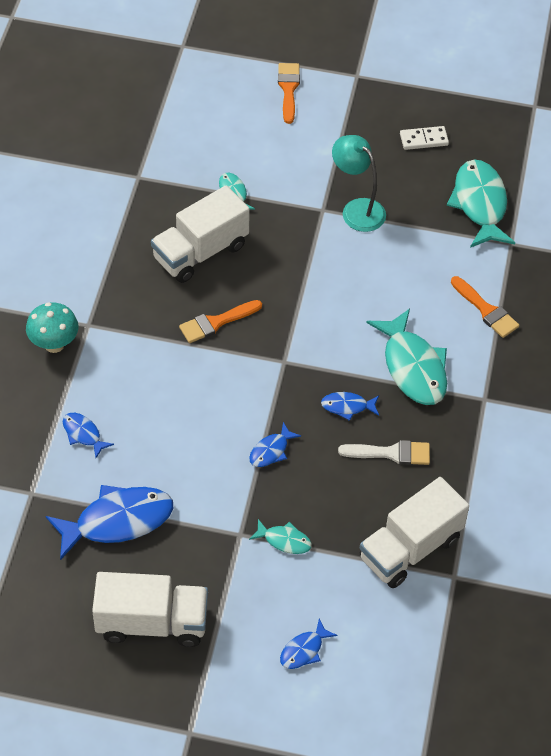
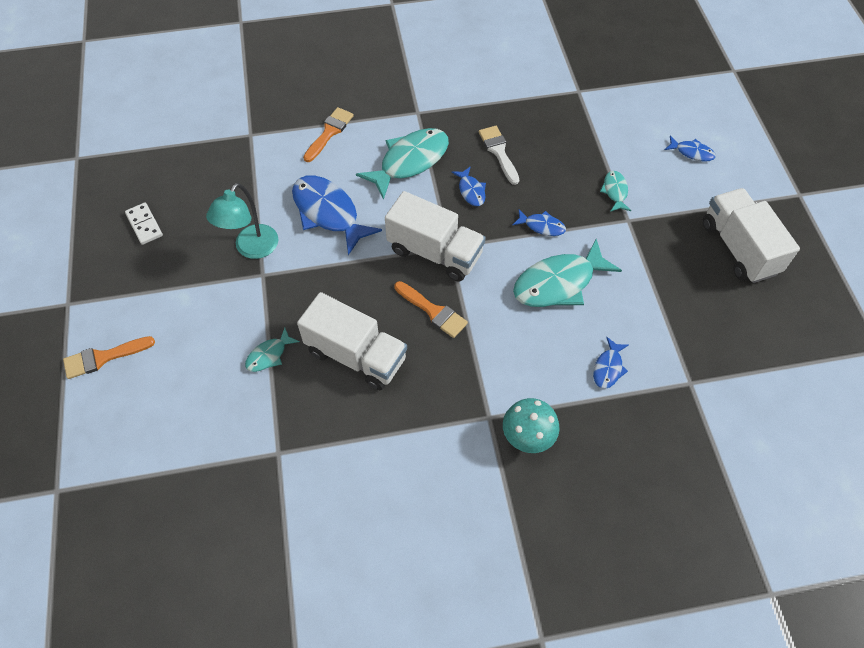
camera: 110 degrees left, 5 degrees up
(118, 521) = (672, 306): blue fish -> blue fish (328, 213)
(410, 548) = (572, 119): white truck -> white truck (435, 252)
(480, 204) = (212, 165): turquoise fish -> turquoise fish (558, 283)

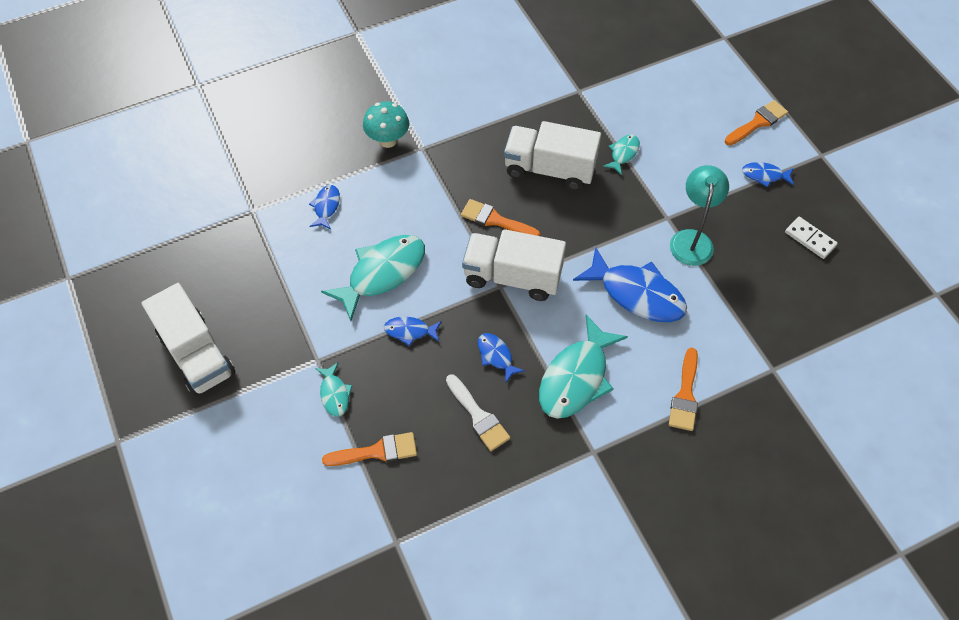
camera: 165 degrees right, 0 degrees up
(585, 145) = (377, 451): none -> orange brush
(692, 152) = (243, 473): blue fish -> blue fish (764, 175)

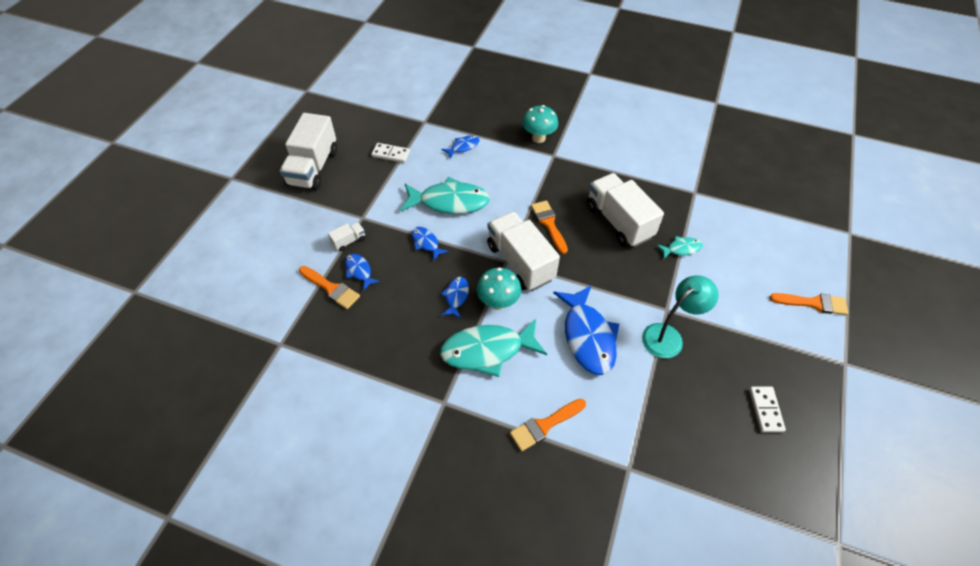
camera: 45 degrees right, 5 degrees down
(262, 273) = (391, 154): none -> white domino
(334, 394) = (349, 241): turquoise fish -> white truck
(478, 416) = (405, 320): white brush -> none
(536, 329) = (498, 302): none -> turquoise mushroom
(764, 175) = (777, 340): blue fish -> blue fish (359, 271)

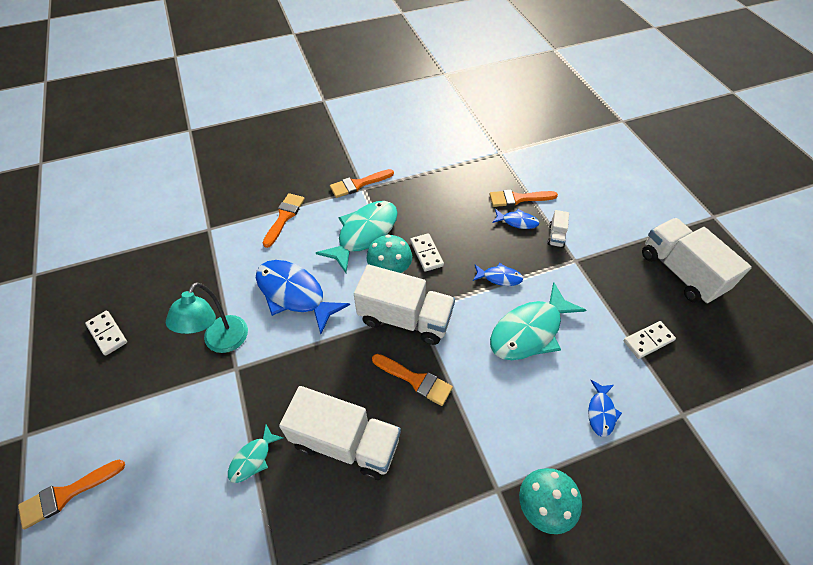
camera: 140 degrees right, 0 degrees up
(443, 411) = (358, 184): none -> orange brush
(456, 296) = (426, 253): blue fish -> white domino

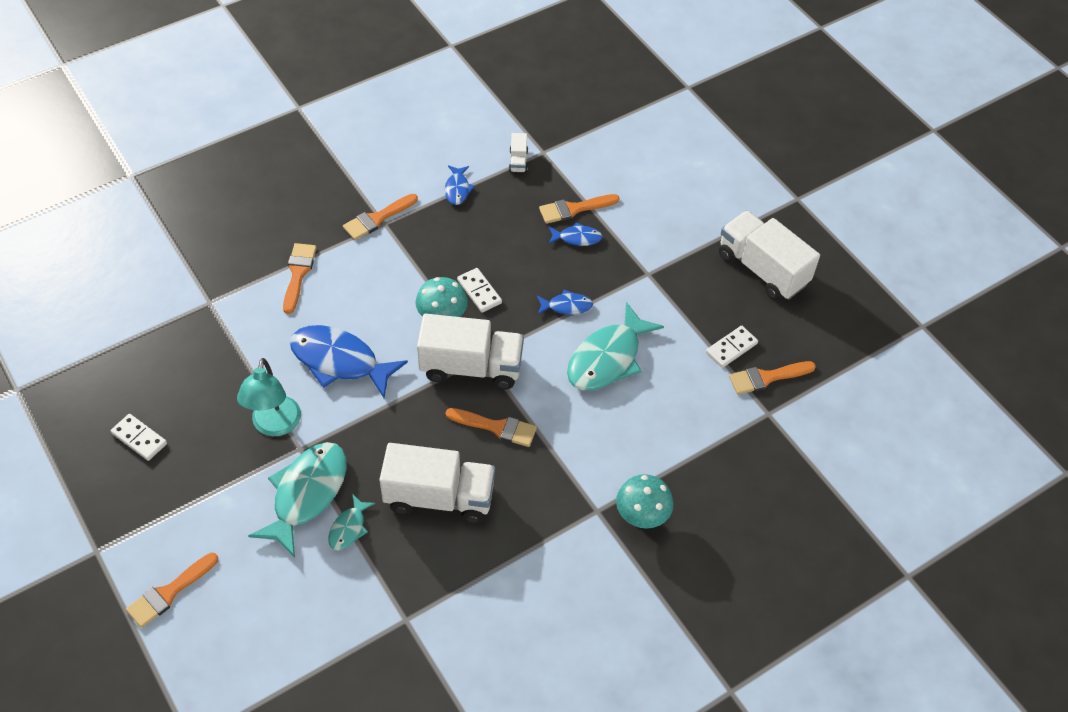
camera: 15 degrees left, 0 degrees up
(364, 234) = (401, 279): turquoise fish -> turquoise fish (307, 494)
(556, 236) = (623, 248): white truck -> white truck (518, 161)
(601, 412) = (688, 425): blue fish -> blue fish (457, 189)
(682, 376) = (766, 378): none -> orange brush

